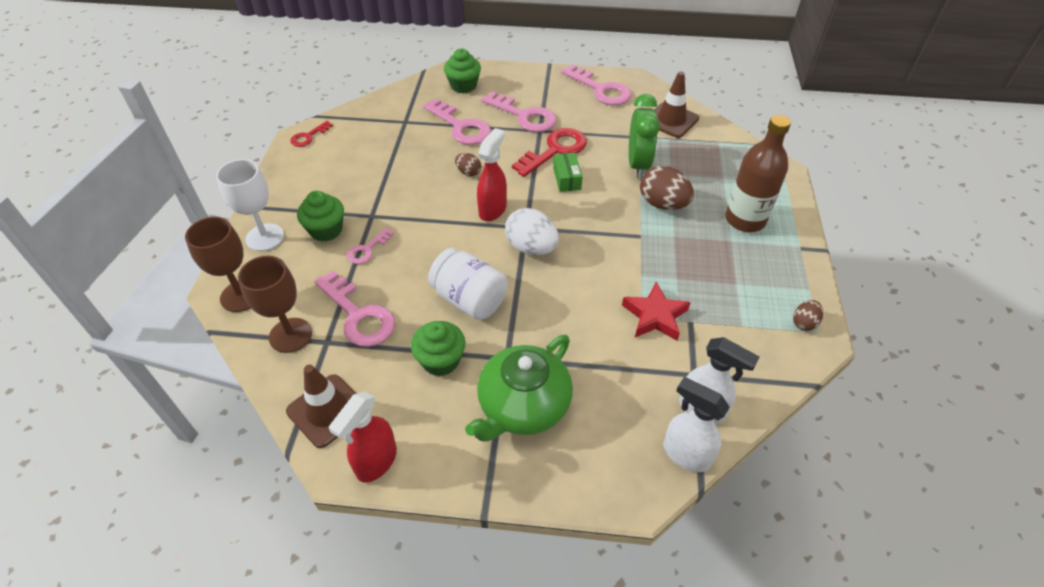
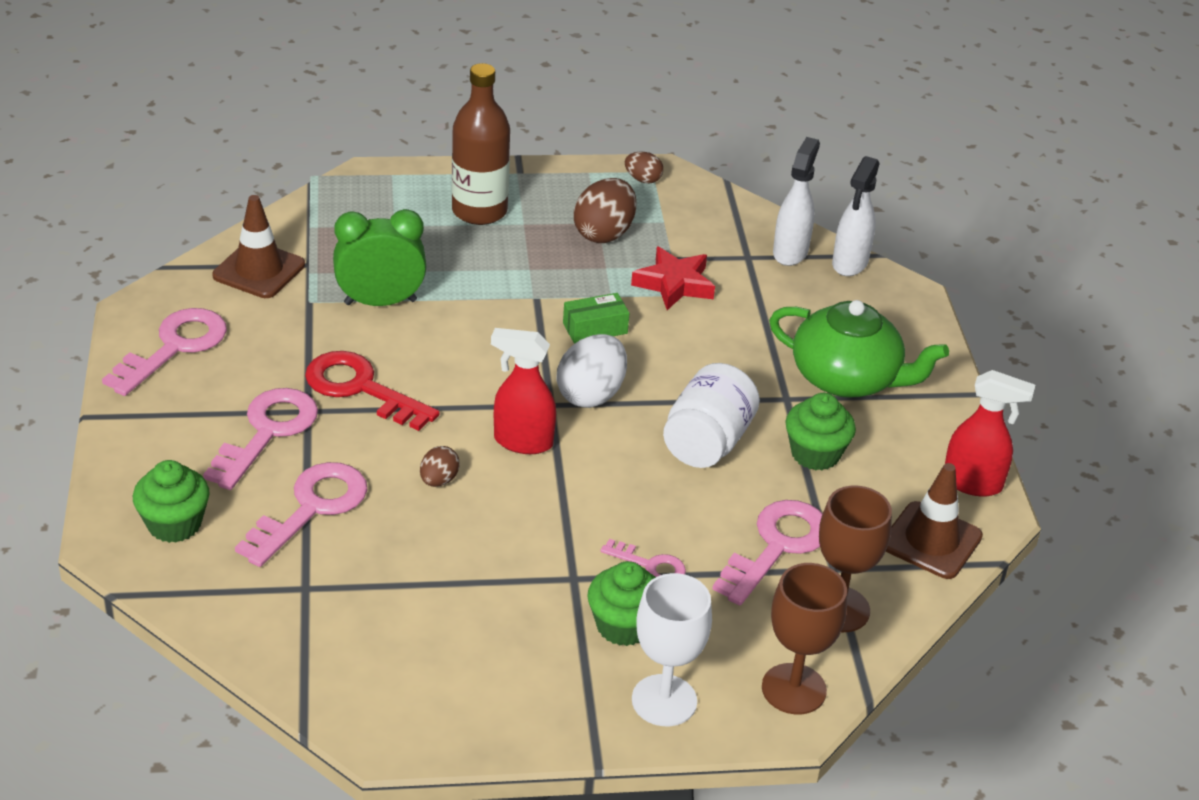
camera: 105 degrees left, 10 degrees down
(308, 136) = (377, 722): red key -> none
(567, 178) = (430, 371): green box -> green box (595, 328)
(662, 204) = (466, 278): brown egg -> brown egg (604, 233)

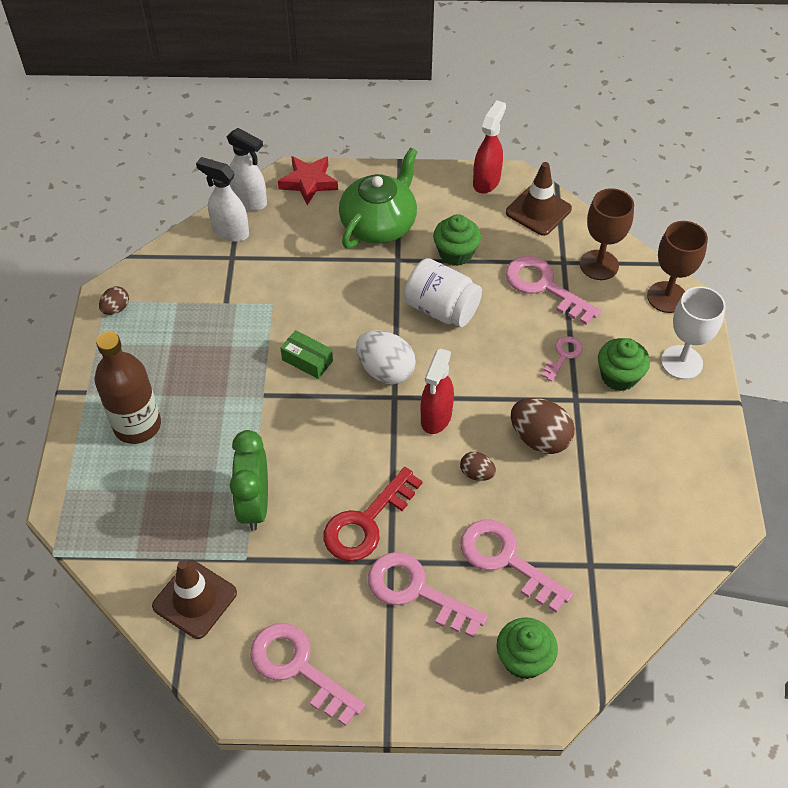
camera: 80 degrees left, 15 degrees up
(595, 328) = (307, 360): green box -> green box turned 45 degrees counterclockwise
(604, 233) = (186, 342): brown egg -> brown egg (539, 438)
(674, 284) = (259, 305): red star -> red star (309, 182)

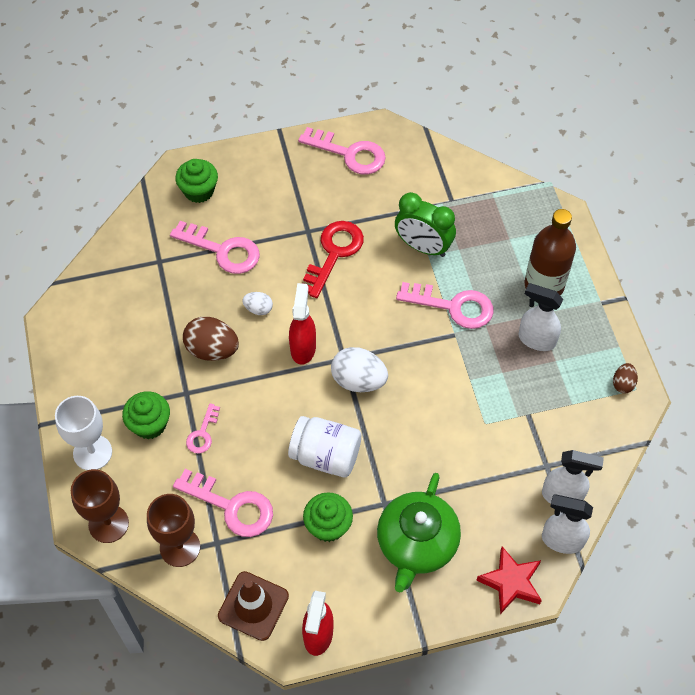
camera: 165 degrees right, 5 degrees up
(179, 369) = (536, 340): none -> white spray bottle
(195, 599) = (436, 177): brown traffic cone -> none
(254, 504) = (423, 247): green clock -> green clock turned 135 degrees clockwise
(307, 360) = (430, 374): green box -> none
(416, 591) = (283, 215): pink key -> pink key (453, 306)
(476, 473) = (258, 309): brown egg -> white egg

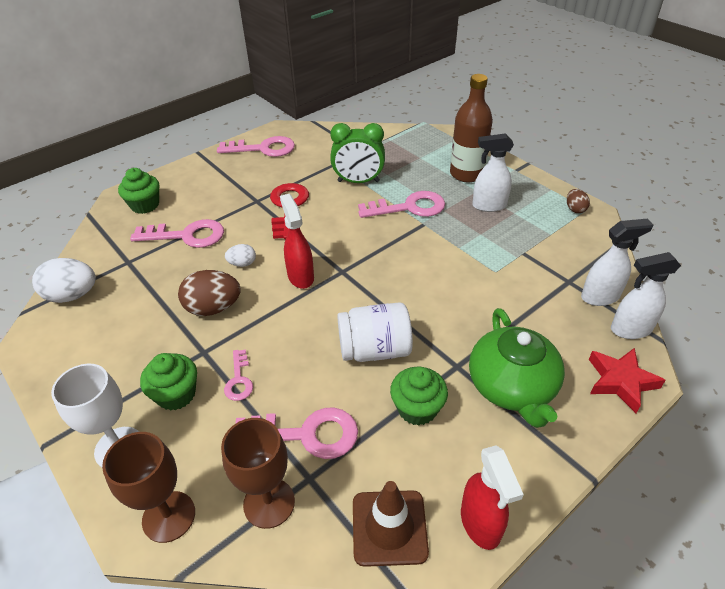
camera: 25 degrees left, 15 degrees down
(358, 380) = (366, 282): white egg -> white egg (72, 295)

